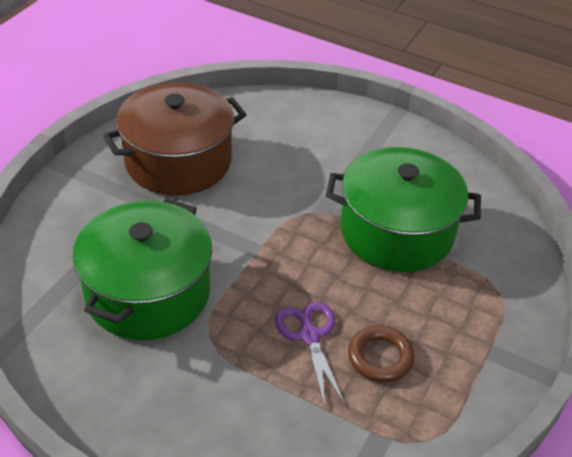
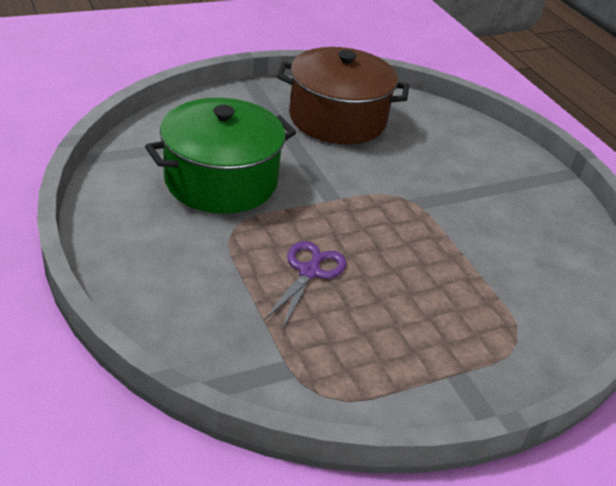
camera: 35 degrees right, 5 degrees down
(380, 357) = (350, 319): brown ring -> none
(396, 232) = (467, 249): green pot -> none

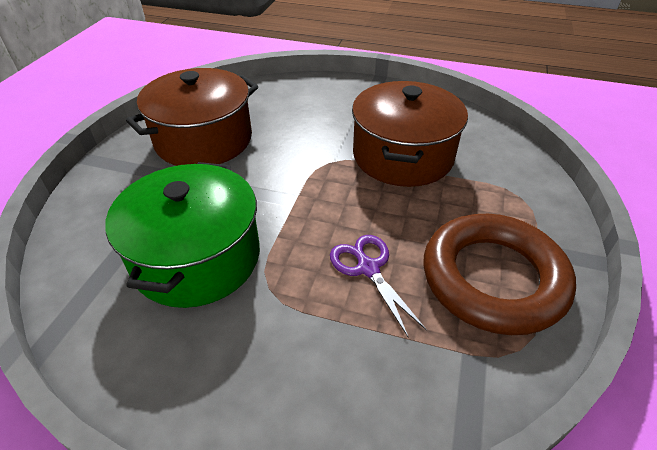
camera: 45 degrees left, 5 degrees up
(383, 353) = (493, 278): none -> brown ring
(470, 237) = (403, 156): none -> brown pot

